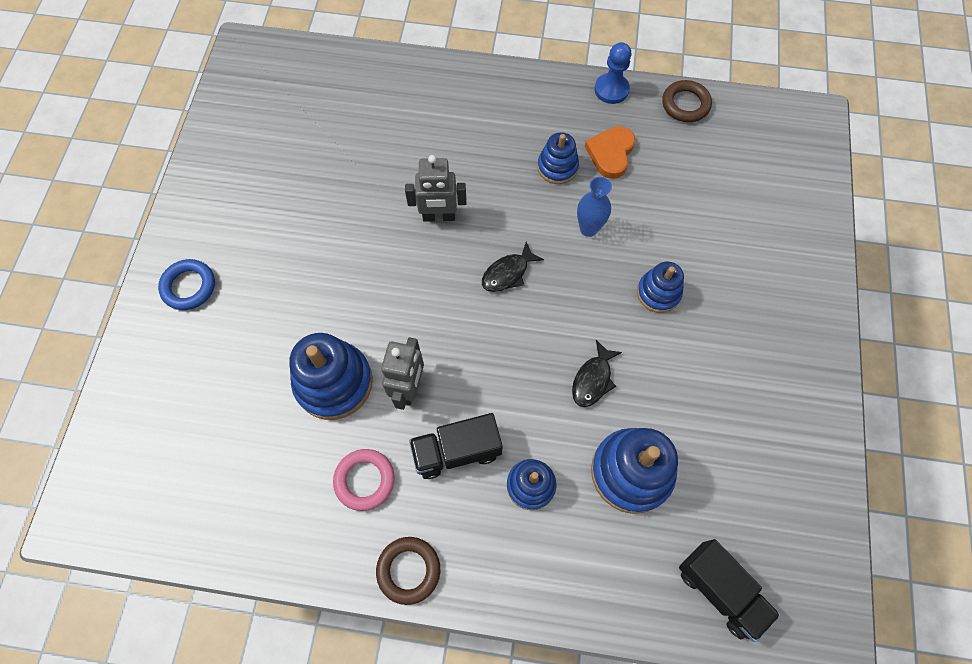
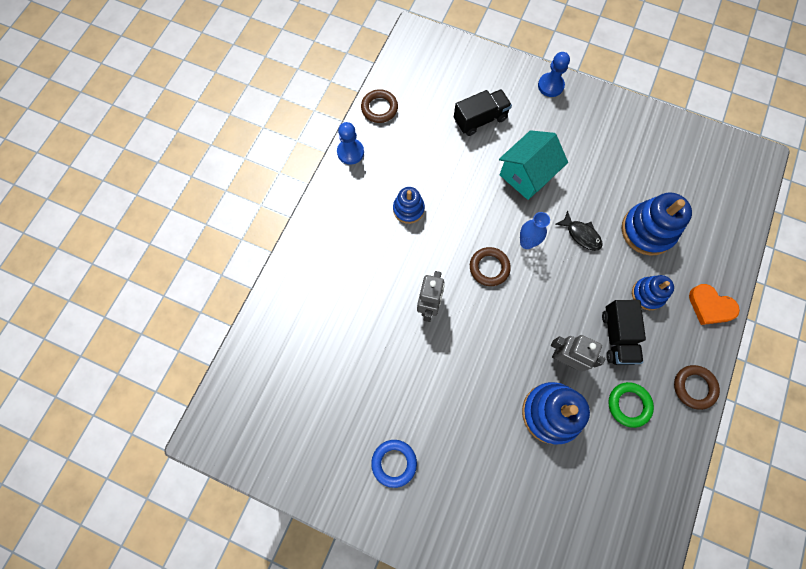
camera: 75 degrees left, 5 degrees up
(189, 287) = (444, 520): blue ring -> blue ring (394, 463)
(364, 480) = (628, 405): pink ring -> green ring
(508, 273) = (489, 268): black fish -> brown ring
(588, 229) = (466, 203): blue vase -> blue vase (526, 243)
(610, 153) = (407, 170): orange heart -> orange heart (710, 306)
(658, 293) = (526, 175): blue stacking toy -> turquoise house
(720, 590) = (725, 204): black truck -> black truck (480, 119)
(816, 298) = (550, 86): none -> blue pawn

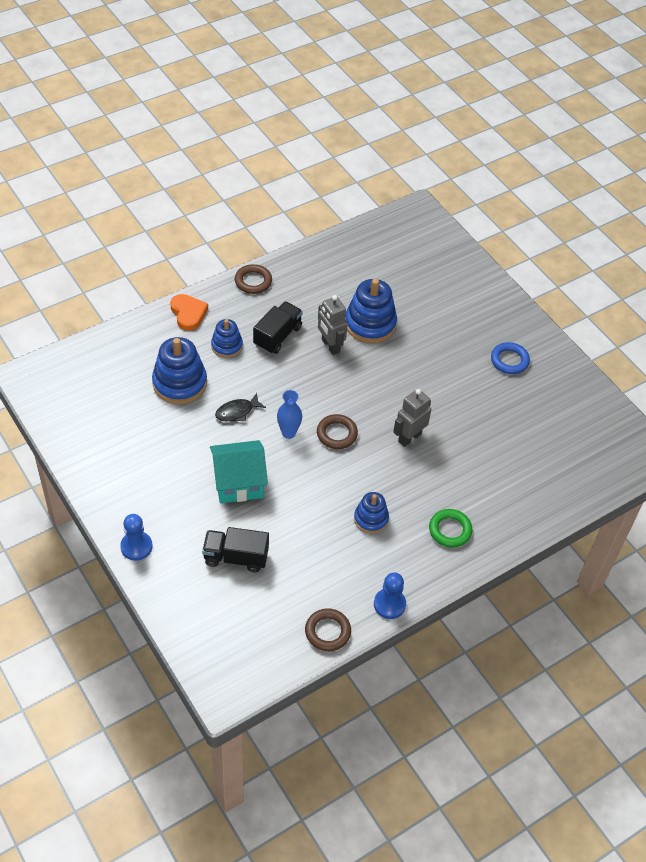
camera: 150 degrees left, 20 degrees down
(581, 235) = (237, 412): black fish -> black fish turned 105 degrees counterclockwise
(628, 405) = (309, 298): green ring -> green ring (450, 530)

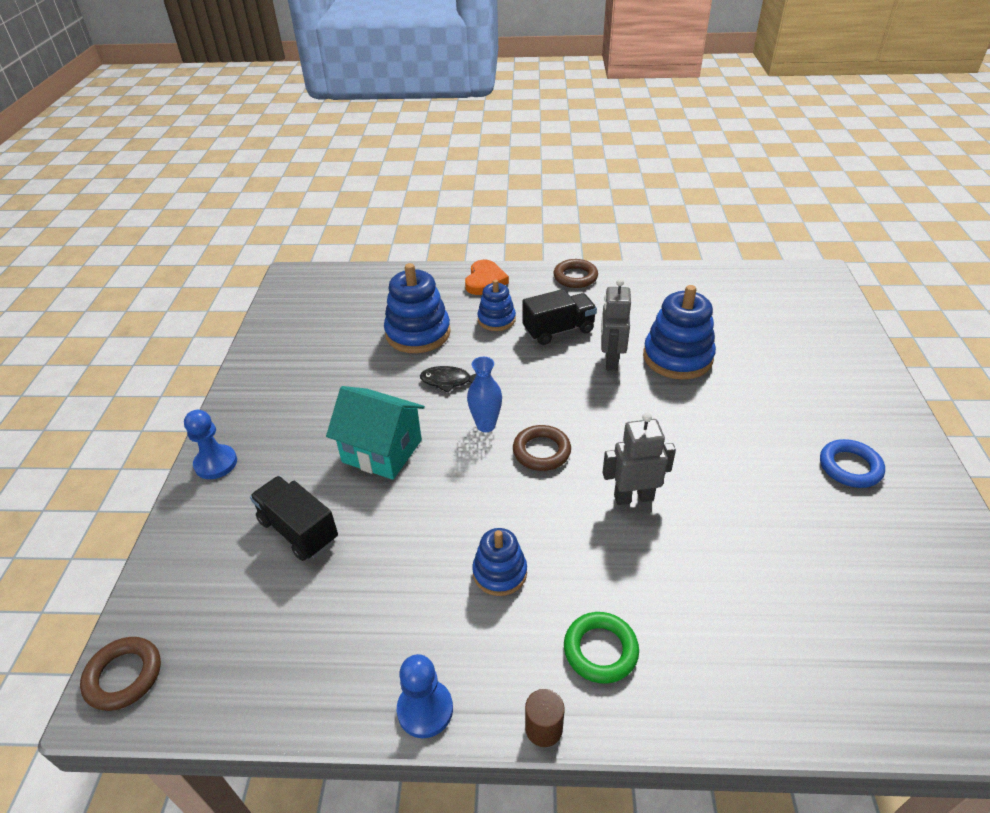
camera: 40 degrees right, 10 degrees down
(327, 632) = (309, 695): brown ring -> brown ring (124, 676)
(449, 580) = (543, 728): none -> brown cylinder

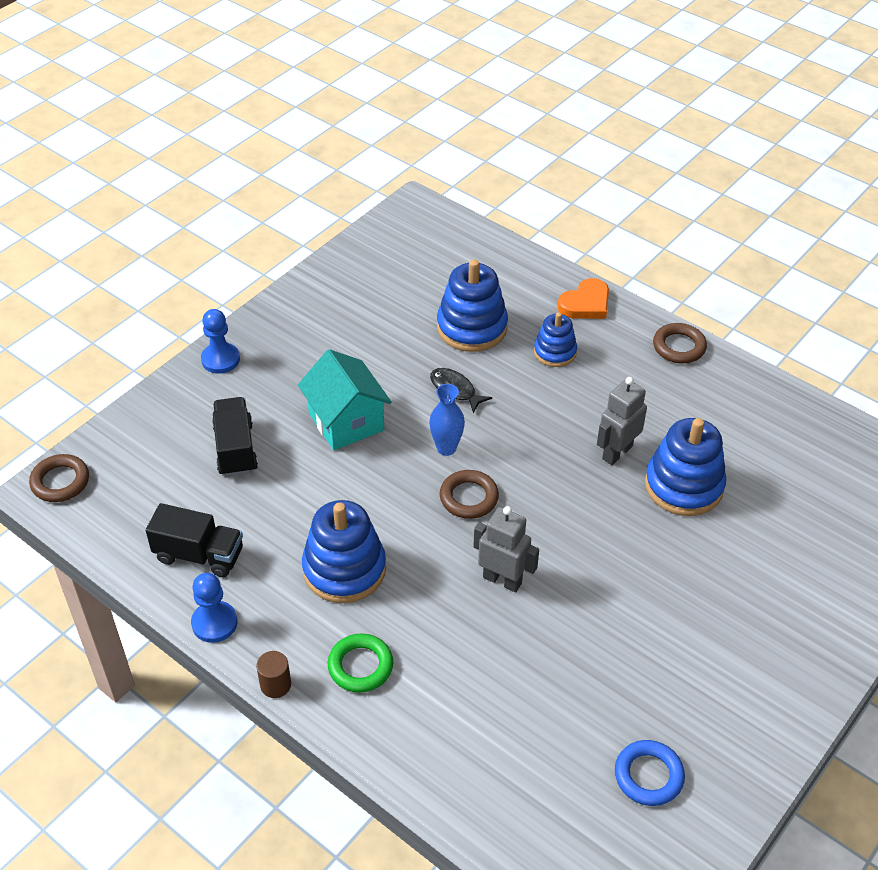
camera: 35 degrees right, 5 degrees up
(500, 572) = (344, 569): blue stacking toy -> blue stacking toy, size x1.68
(558, 330) = (601, 395): black truck -> black truck (199, 555)
(850, 467) = (720, 675): blue ring -> blue ring (648, 776)

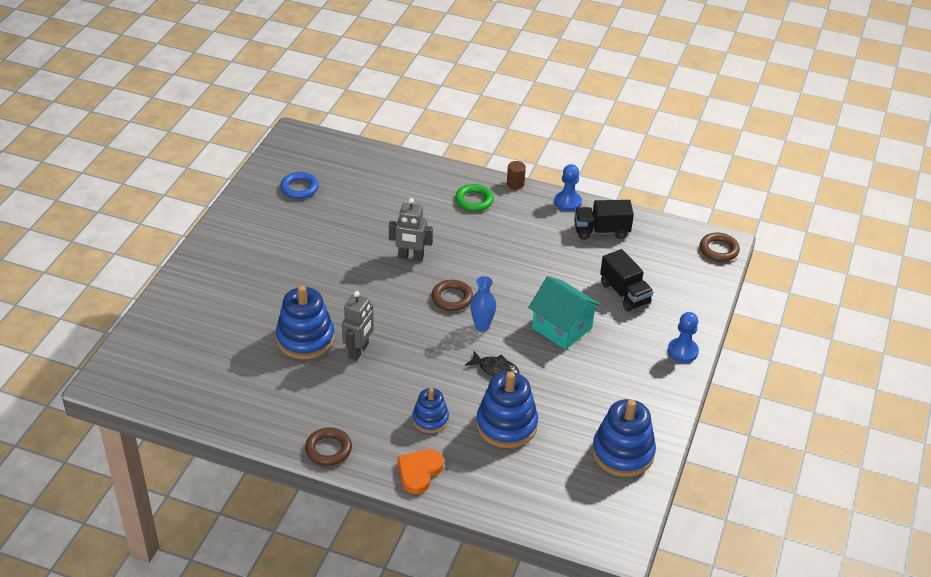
camera: 160 degrees right, 5 degrees down
(344, 569) = (510, 242): blue stacking toy -> blue stacking toy (623, 453)

